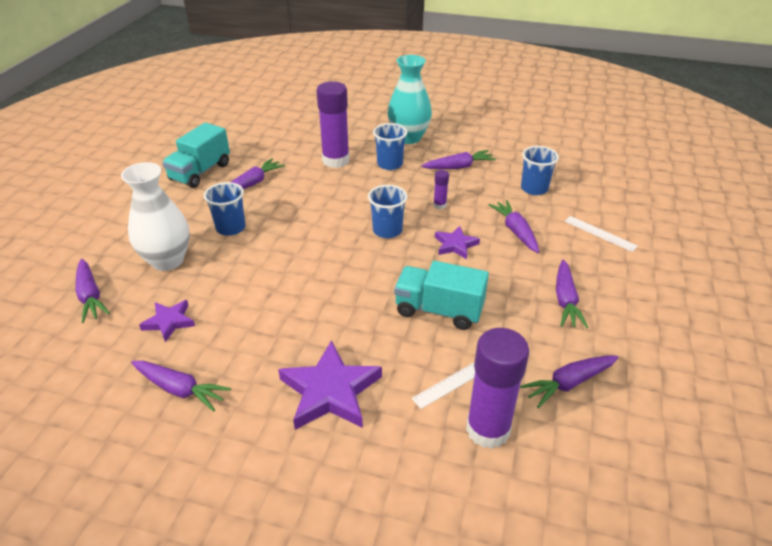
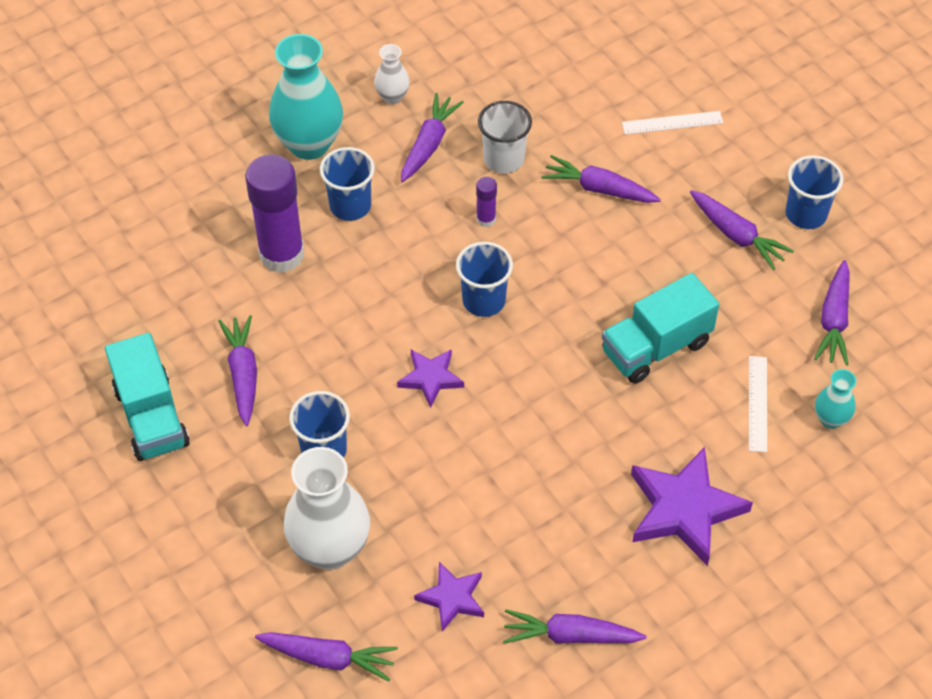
camera: 50 degrees left, 15 degrees up
(180, 389) = (570, 636): purple carrot -> purple carrot turned 150 degrees counterclockwise
(455, 245) = (570, 258): purple star -> purple star (430, 378)
(470, 144) = (392, 96): none -> white vase
(485, 192) = (504, 159): none -> white cup
(488, 429) = (830, 419): purple glue stick -> turquoise vase
(534, 188) = (543, 111): blue cup -> blue cup (806, 214)

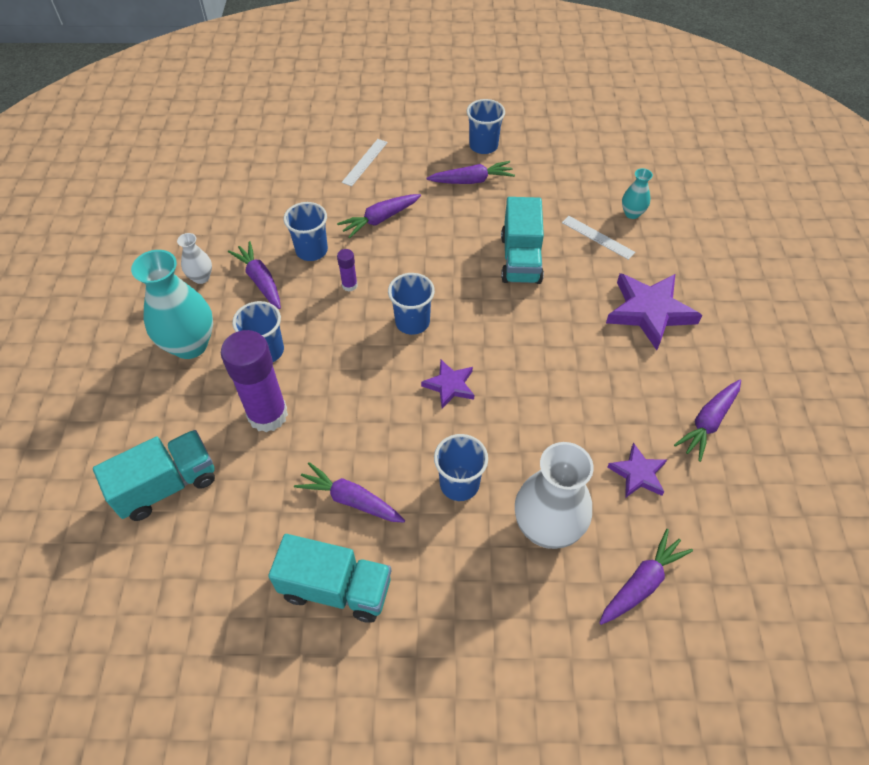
camera: 55 degrees left, 0 degrees up
(157, 231) = (167, 485): none -> turquoise truck
(504, 159) = (311, 250): white cup -> blue cup
(834, 320) = (565, 175): purple carrot -> none

